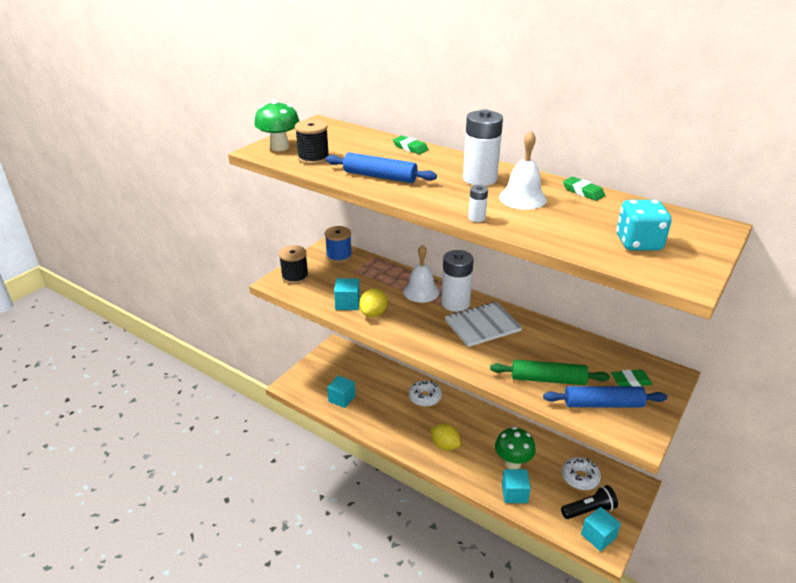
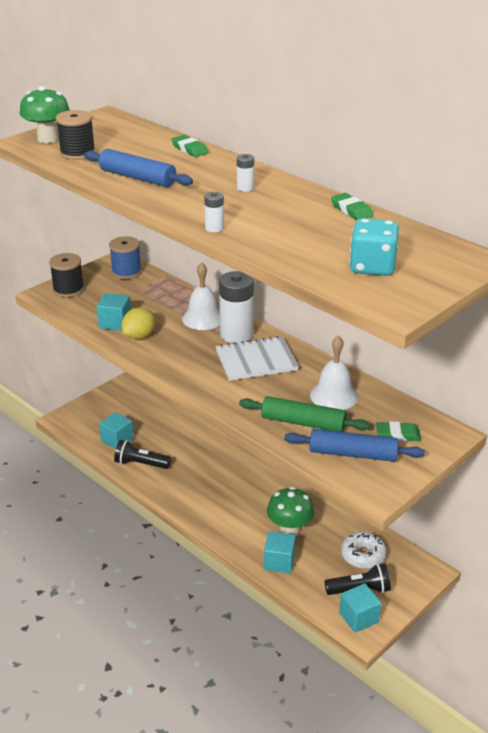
camera: 10 degrees right, 0 degrees up
(368, 418) = (141, 464): none -> black flashlight
(425, 397) = (213, 449): white donut -> none
(445, 445) = (218, 502): yellow lemon -> none
(480, 179) = (245, 188): white battery -> white battery, size x0.45
(522, 198) = (278, 212): white bell -> white bell (334, 396)

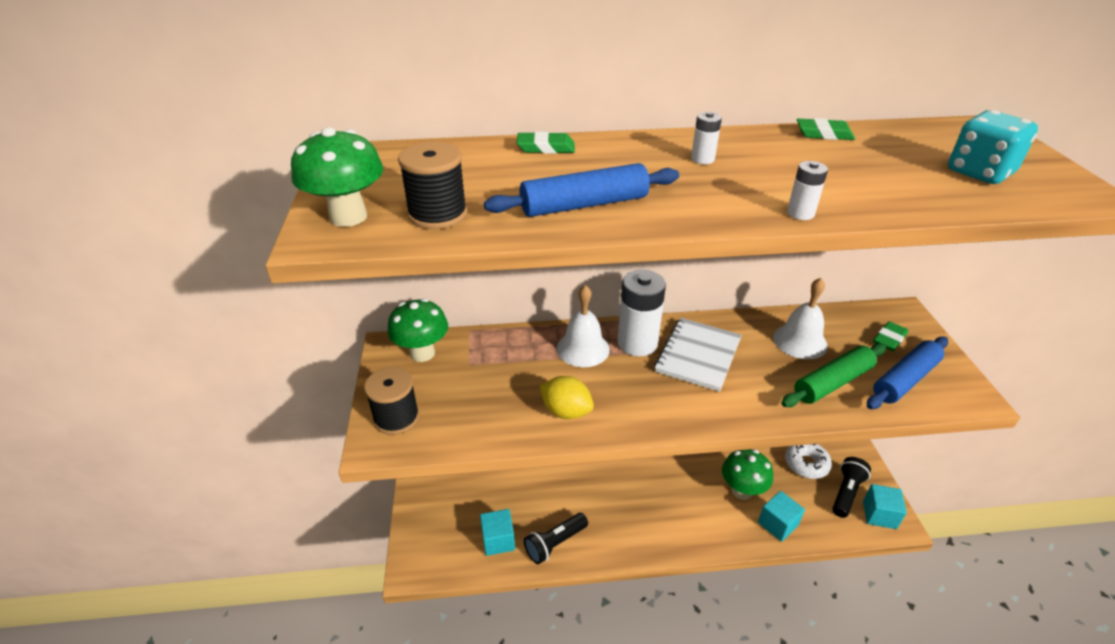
camera: 50 degrees left, 5 degrees up
(115, 323) = (517, 416): turquoise cube -> none
(126, 272) = (422, 353): blue spool -> green mushroom
(139, 336) = (566, 411): yellow lemon -> yellow lemon turned 45 degrees counterclockwise

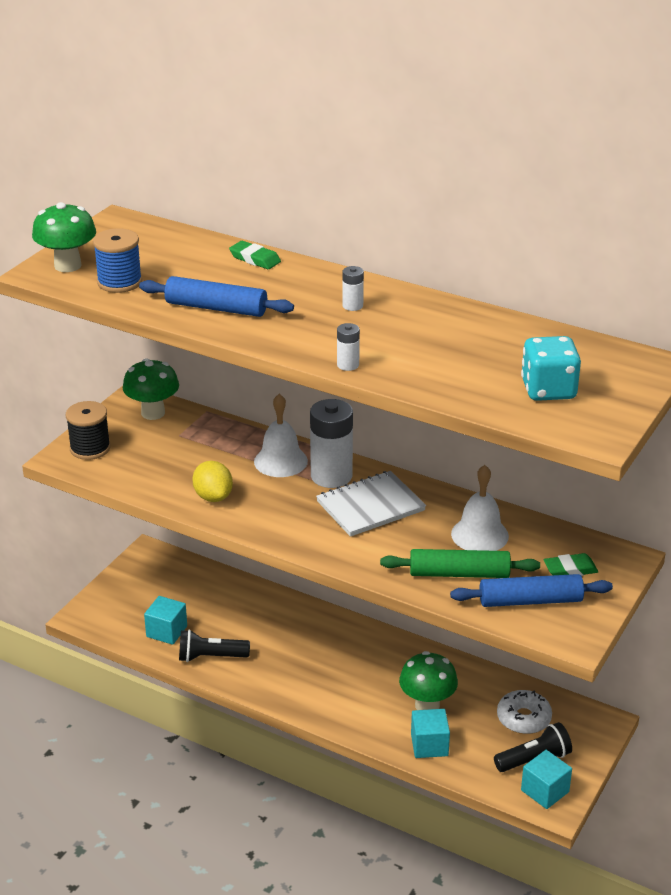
camera: 35 degrees right, 5 degrees down
(437, 214) = (119, 282): black spool -> blue spool
(824, 134) = (489, 320): green eraser -> none

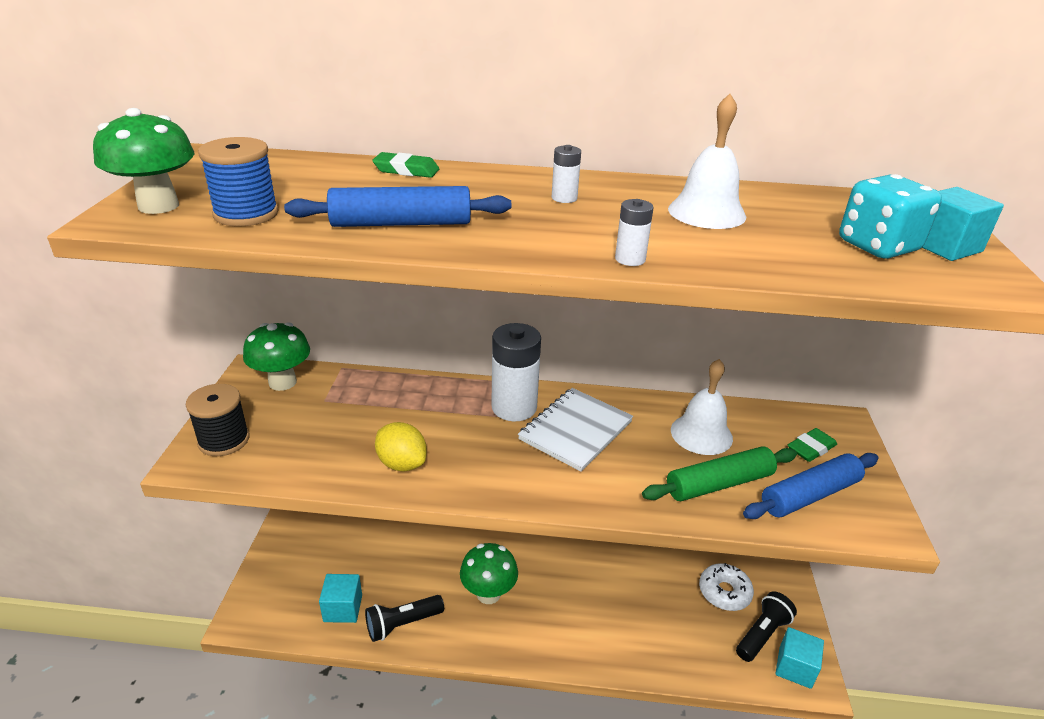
camera: 25 degrees left, 0 degrees up
(280, 461) = (452, 404): white bell -> white bell (706, 212)
(427, 705) = (636, 608): green mushroom -> green mushroom (488, 594)
(429, 745) = (665, 653): turquoise cube -> turquoise cube (944, 246)

